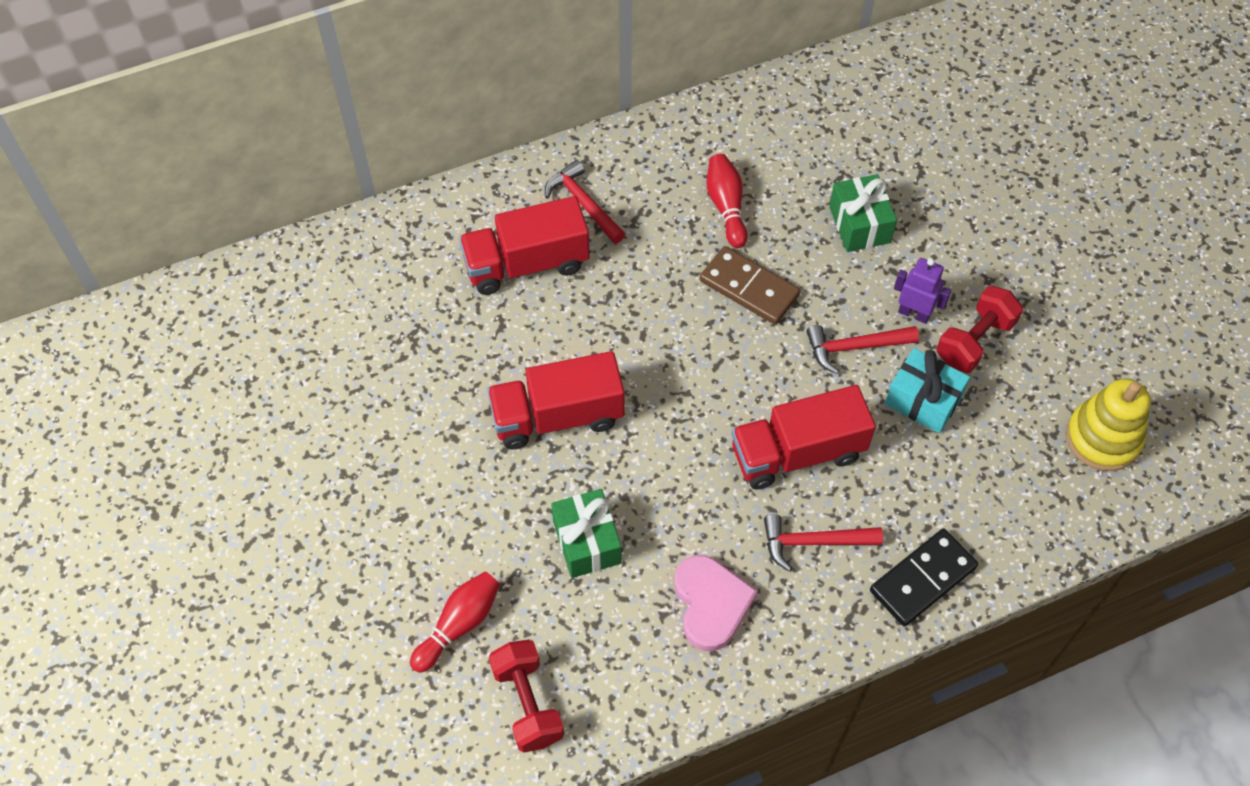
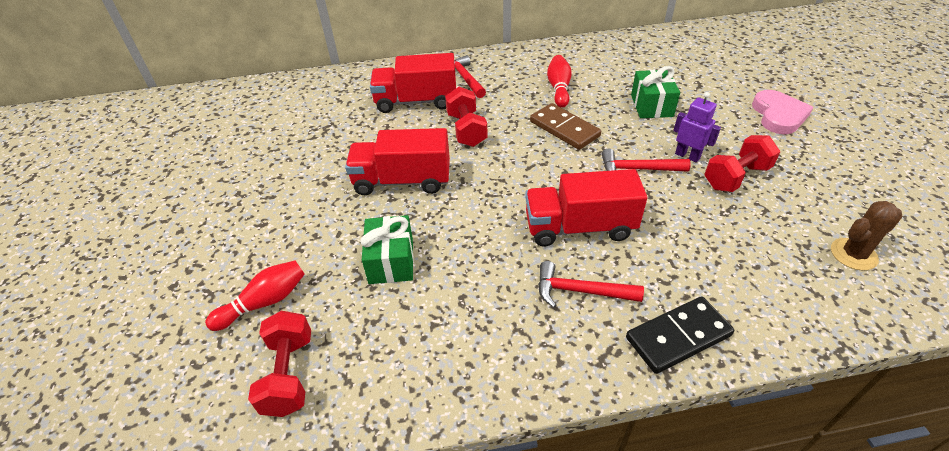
camera: 15 degrees right, 15 degrees down
(616, 310) = (466, 130): none -> red dumbbell
(711, 604) = (478, 323): pink heart -> pink heart (778, 115)
(923, 401) = (690, 208): turquoise gift -> none
(1102, 438) = (853, 254): yellow stacking toy -> brown cactus

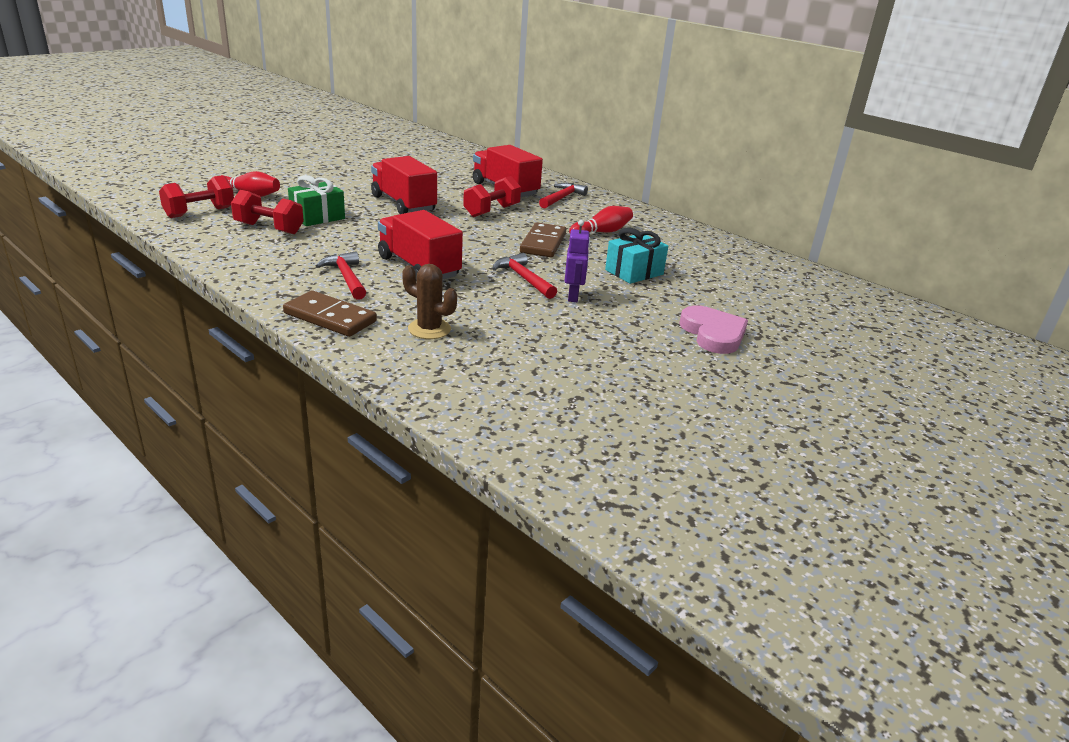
camera: 50 degrees right, 15 degrees down
(651, 106) = (634, 272): green gift -> turquoise gift
(678, 336) = (330, 317): black domino -> brown domino
(736, 177) = (569, 321): red dumbbell -> red dumbbell (269, 228)
(778, 115) = (713, 334): pink heart -> pink heart turned 75 degrees counterclockwise
(853, 254) = (515, 386): brown cactus -> brown cactus (429, 329)

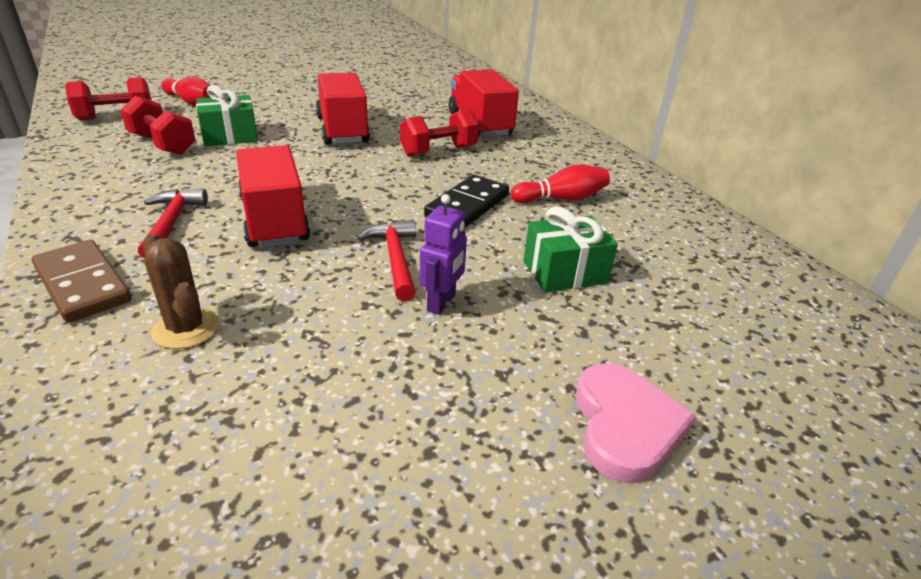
camera: 20 degrees right, 5 degrees up
(543, 243) = (467, 205): brown domino -> black domino
(562, 198) = (542, 143): red hammer -> none
(634, 272) = (564, 272): turquoise gift -> green gift

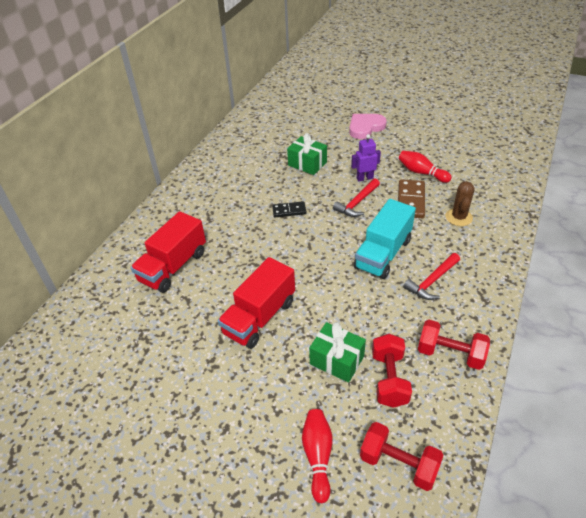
camera: 125 degrees left, 10 degrees up
(83, 284) = (488, 262): brown domino -> brown domino (410, 201)
(274, 220) = (383, 254): red truck -> turquoise truck
(439, 151) = (239, 256): red dumbbell -> red dumbbell (450, 354)
(467, 205) = (289, 211): black domino -> black domino, size x0.62
(561, 199) = (245, 190): red bowling pin -> red bowling pin (421, 173)

